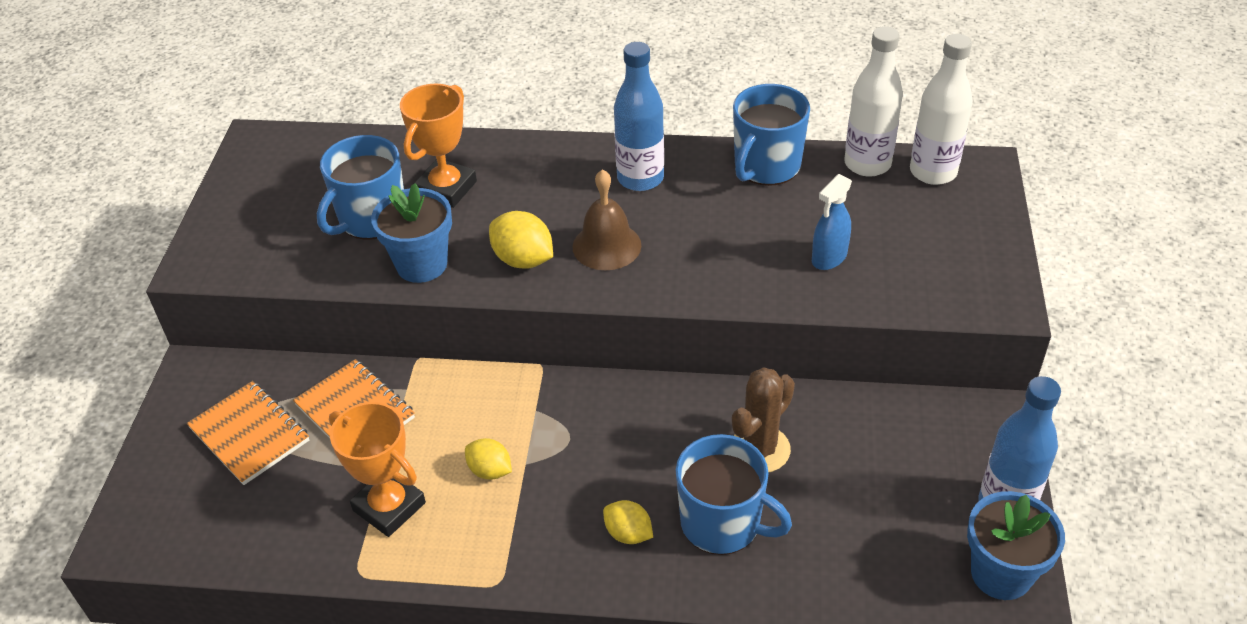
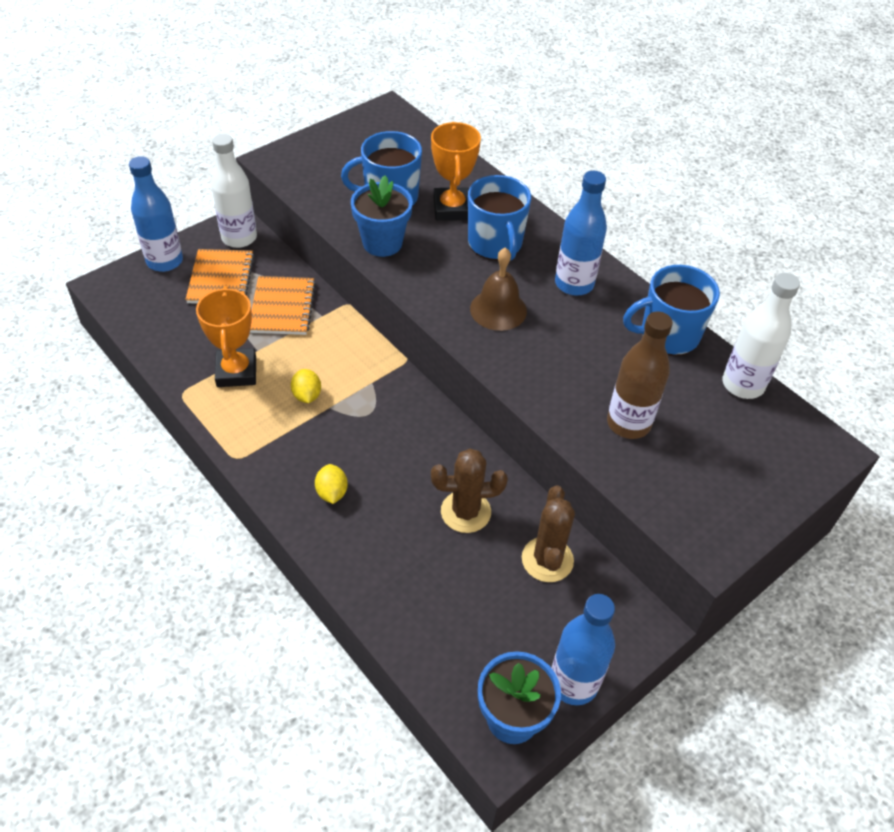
camera: 40 degrees right, 5 degrees up
(158, 465) = (165, 261): none -> blue bottle
(446, 188) = (452, 208): orange trophy -> orange trophy turned 75 degrees counterclockwise
(523, 260) = (440, 282): yellow lemon -> none
(722, 523) = (388, 533): blue mug -> blue mug (495, 244)
(829, 258) = (628, 423): blue spray bottle -> brown bottle
(868, 430) = (547, 559): none -> brown cactus
(933, 172) = (785, 425): white bottle -> white bottle (239, 238)

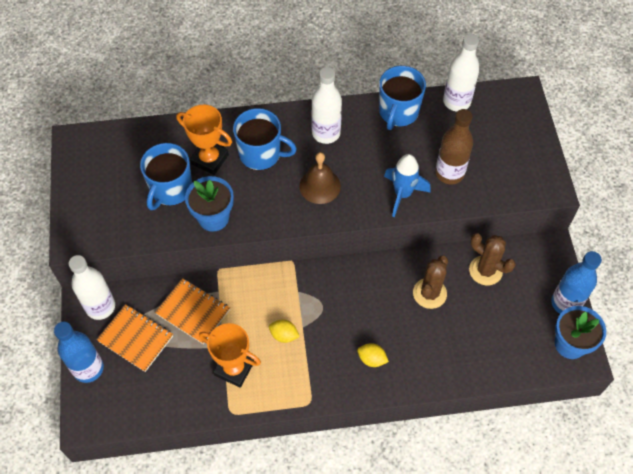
camera: 55 degrees left, 10 degrees up
(555, 390) = (402, 194): none -> blue rocket
(574, 284) = (326, 133): blue bottle -> white bottle

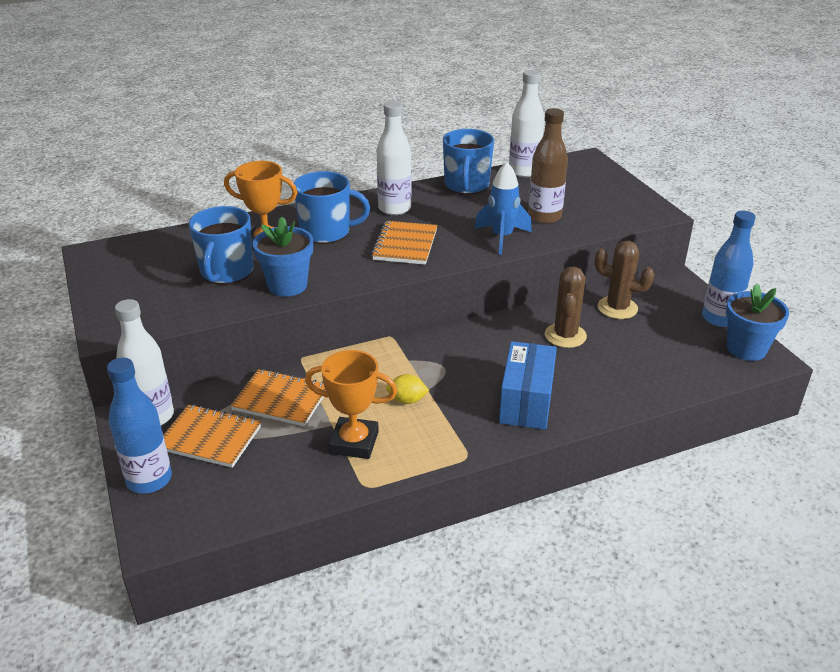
camera: 15 degrees left, 25 degrees down
(320, 186) = (405, 245): brown bell -> orange notebook
(372, 359) = (526, 402): yellow lemon -> blue box

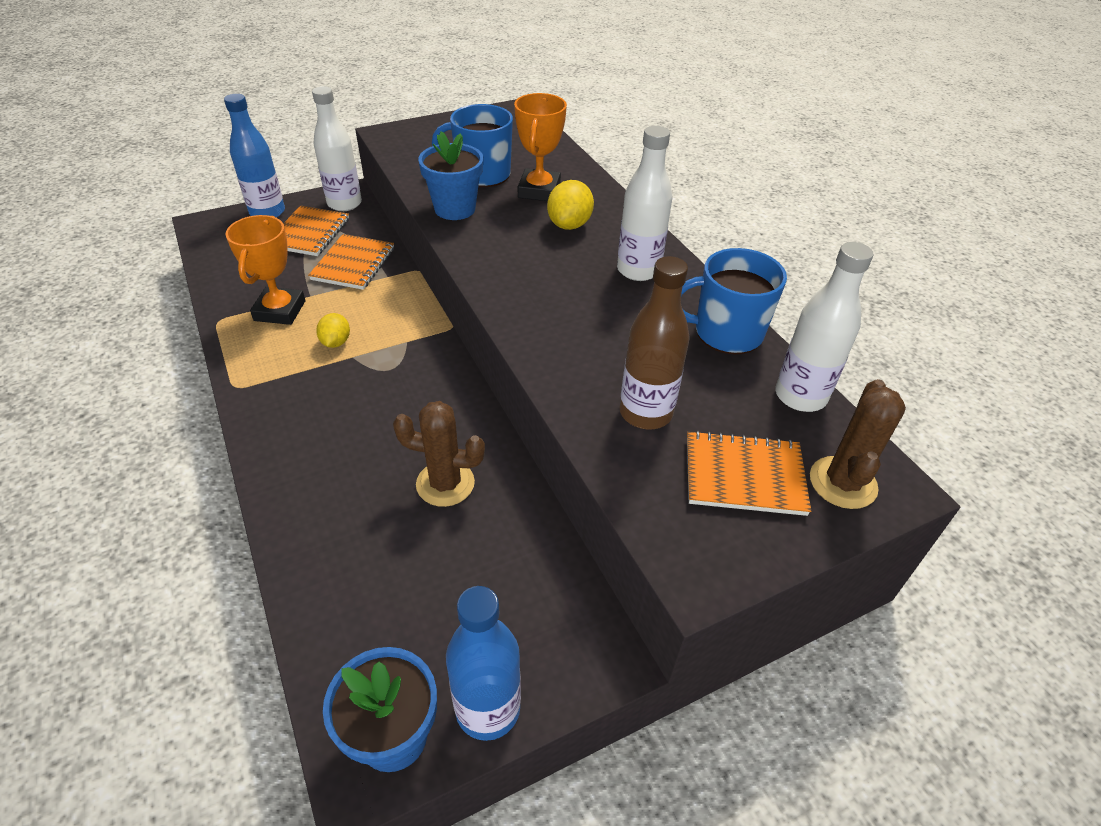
camera: 85 degrees right, 10 degrees up
(326, 232) = (569, 225): blue mug -> yellow lemon
(405, 245) = (545, 281): orange notebook -> orange notebook (744, 475)
(502, 238) = (573, 365): blue rocket -> none
(526, 402) = (312, 437): blue box -> none
(617, 308) = (515, 554): brown cactus -> brown cactus (842, 483)

